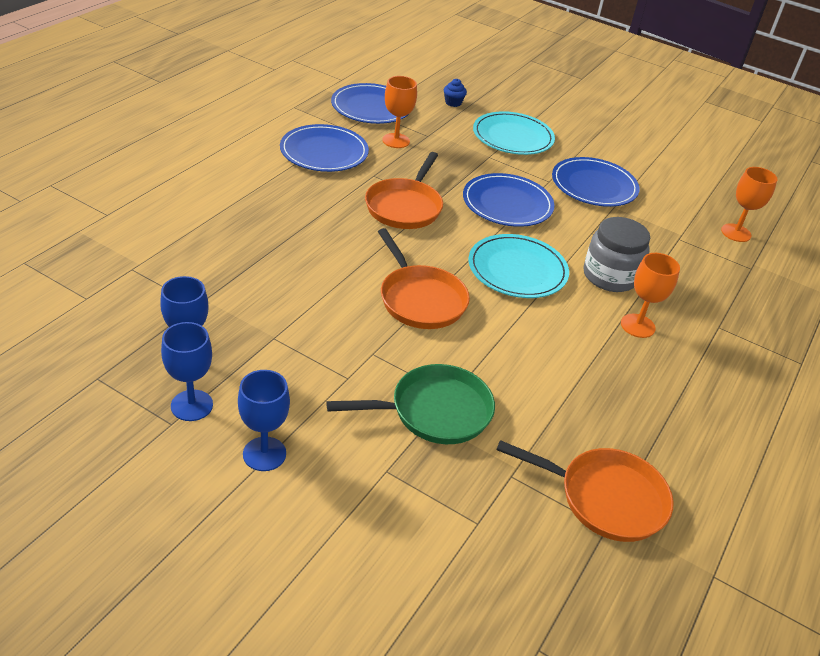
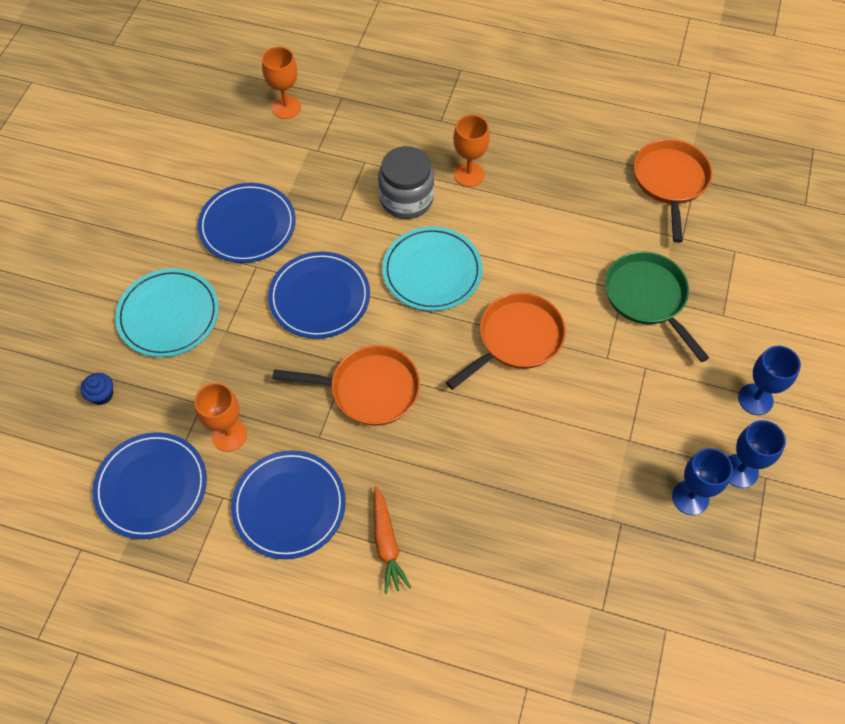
camera: 100 degrees left, 20 degrees up
(266, 183) = (386, 543): none -> orange carrot

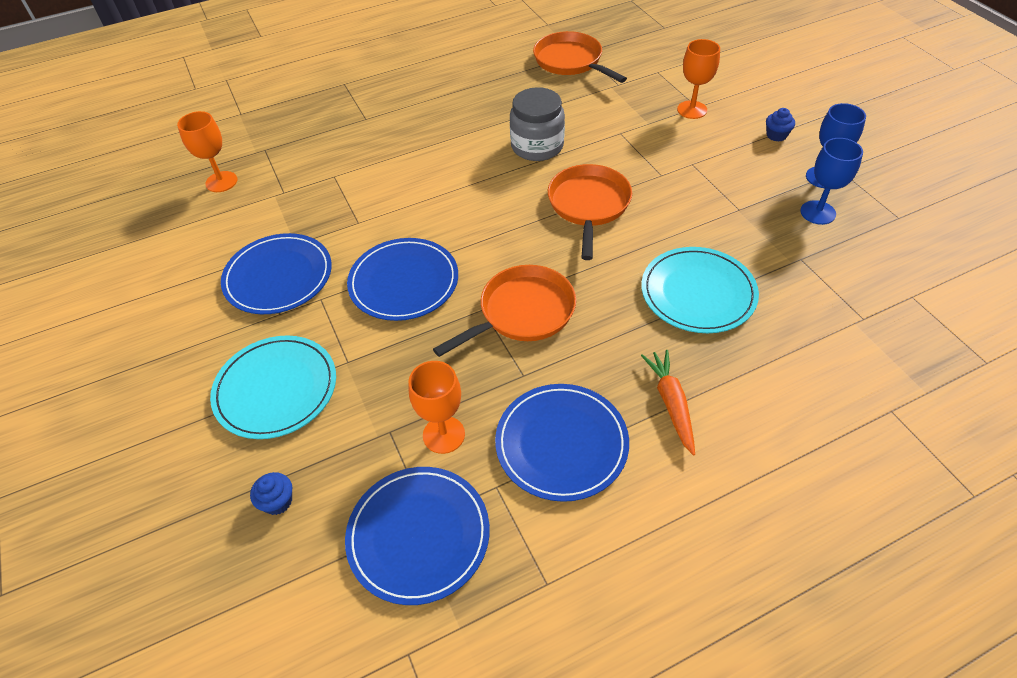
camera: 40 degrees left, 10 degrees down
(386, 543) = (671, 404): orange carrot -> orange carrot turned 135 degrees counterclockwise
(406, 199) = (397, 178): grey jar -> grey jar (537, 146)
(432, 271) = (474, 207): turquoise plate -> turquoise plate (698, 293)
(469, 174) = (427, 136): orange goblet -> orange goblet (692, 110)
(647, 298) = (641, 127): green pan -> none
(755, 399) = (776, 135): blue goblet -> blue cupcake

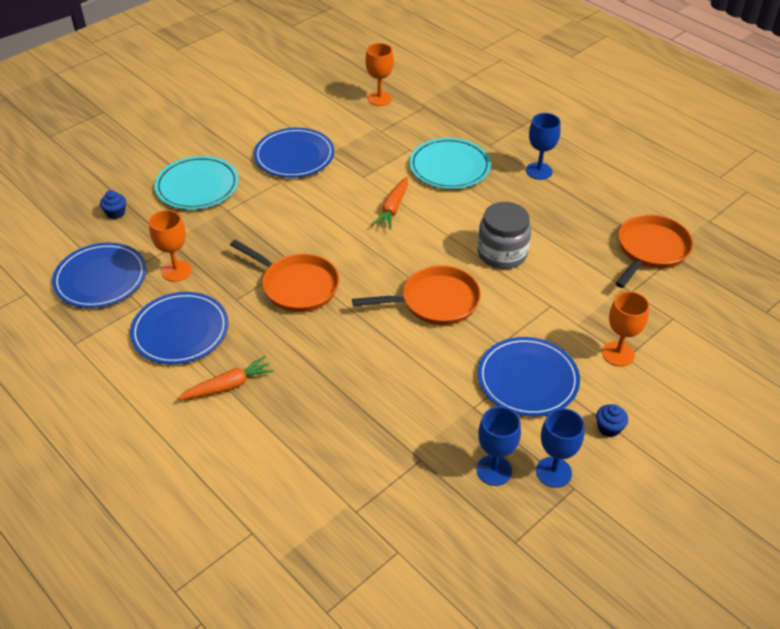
camera: 70 degrees right, 5 degrees down
(404, 282) = (308, 216): blue plate -> blue plate (527, 379)
(427, 96) = (539, 171): none -> blue goblet
(427, 208) = (393, 208): none -> orange carrot
(698, 293) = (351, 389): turquoise plate -> turquoise plate (449, 166)

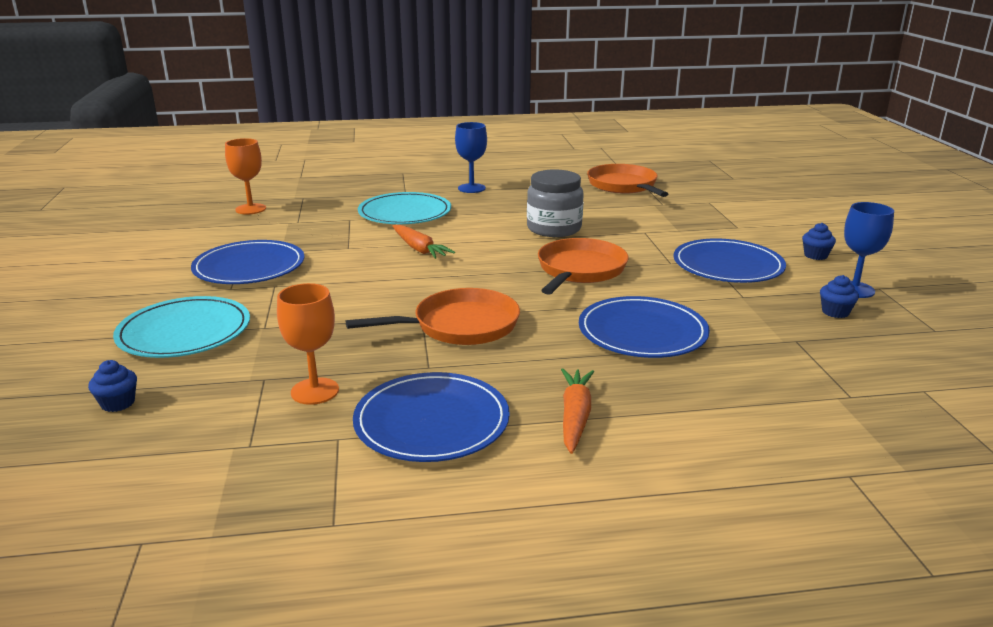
camera: 55 degrees left, 20 degrees down
(100, 278) = (229, 456): blue plate -> blue plate (642, 332)
(494, 470) = (835, 312): blue goblet -> blue cupcake
(618, 354) = (730, 228): orange goblet -> none

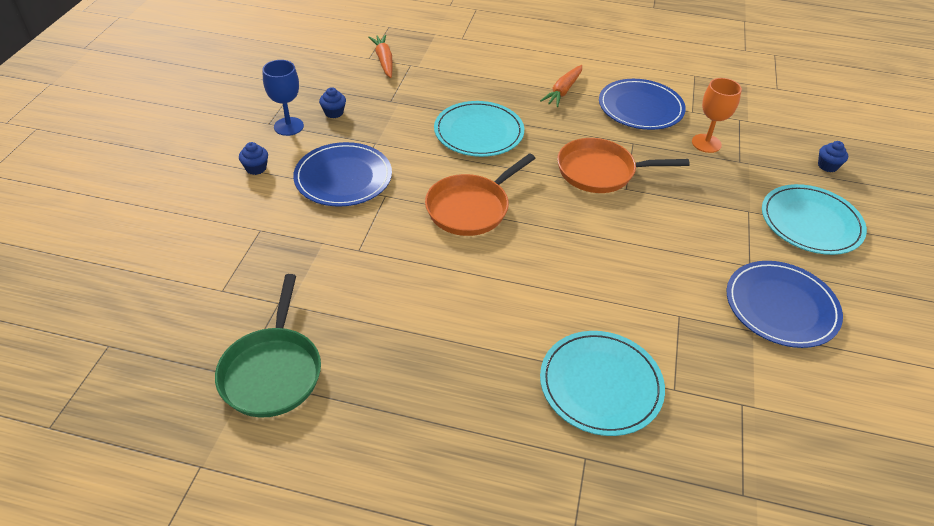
camera: 160 degrees left, 20 degrees up
(250, 209) = (816, 472): orange goblet -> none
(419, 249) = (604, 288): orange carrot -> orange carrot (384, 61)
(471, 188) = (483, 440): blue goblet -> none
(554, 228) = (444, 286): grey jar -> none
(624, 186) = (272, 371): orange pan -> green pan
(642, 332) = (479, 132): blue plate -> turquoise plate

